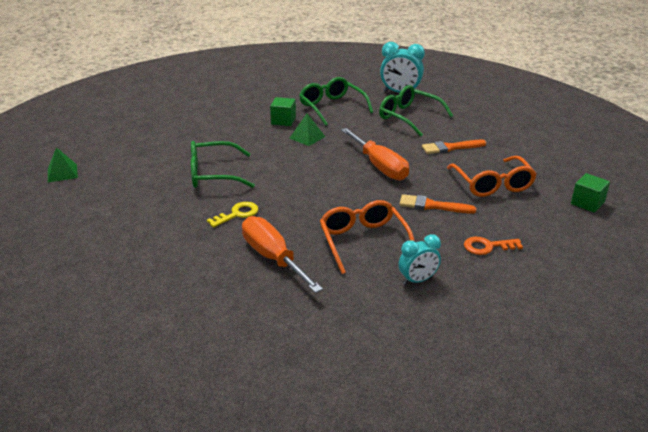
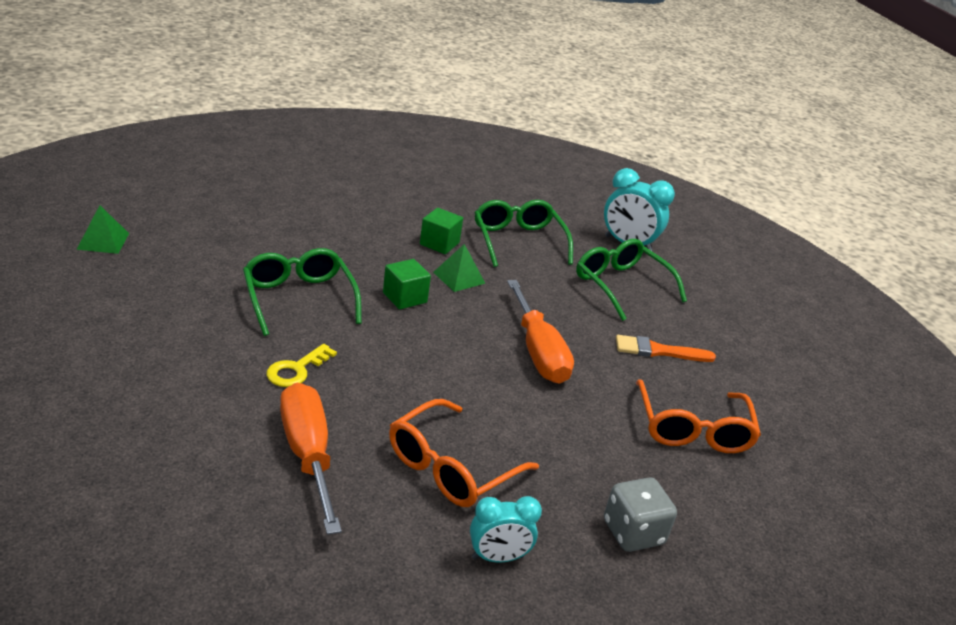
camera: 10 degrees right, 0 degrees up
(213, 174) = (299, 299): green glasses -> green glasses turned 60 degrees clockwise
(237, 214) = (296, 370): yellow key -> yellow key turned 150 degrees clockwise
(363, 241) = (451, 467): orange glasses -> orange glasses turned 135 degrees counterclockwise
(432, 206) = (583, 438): orange brush -> none
(487, 246) = (633, 532): orange key -> grey dice
(587, 203) = (826, 504): green cube -> green cube (404, 297)

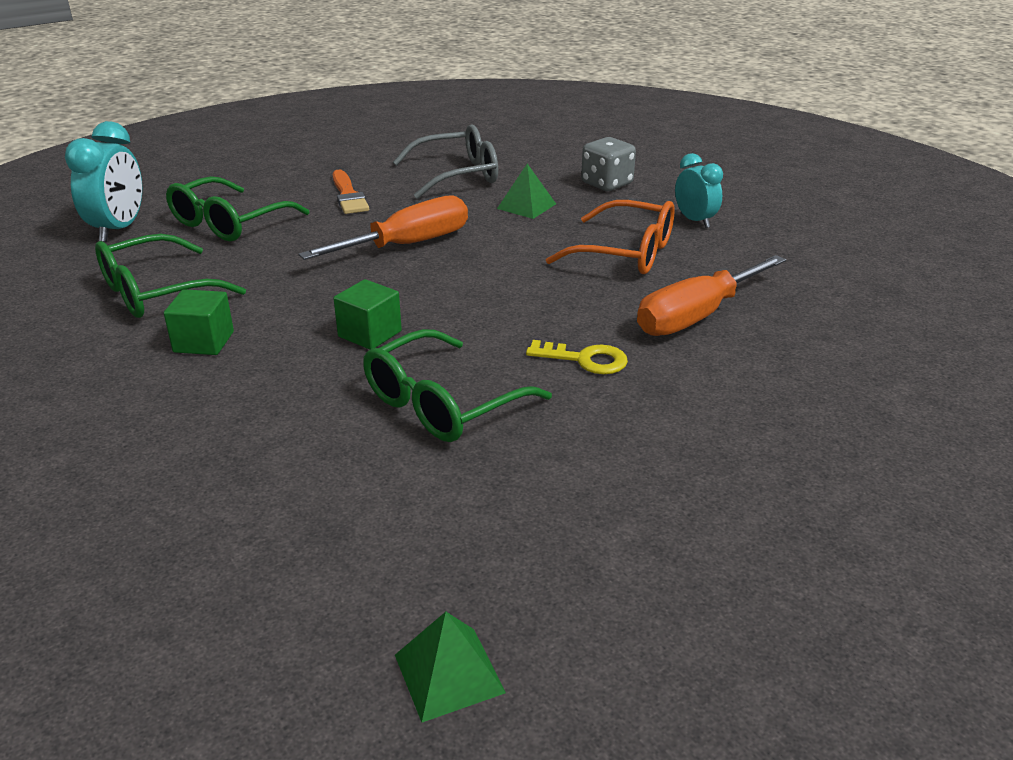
camera: 105 degrees left, 0 degrees up
(459, 277) = (289, 311): green pyramid -> green pyramid (526, 206)
(692, 429) = (457, 175): orange glasses -> grey glasses

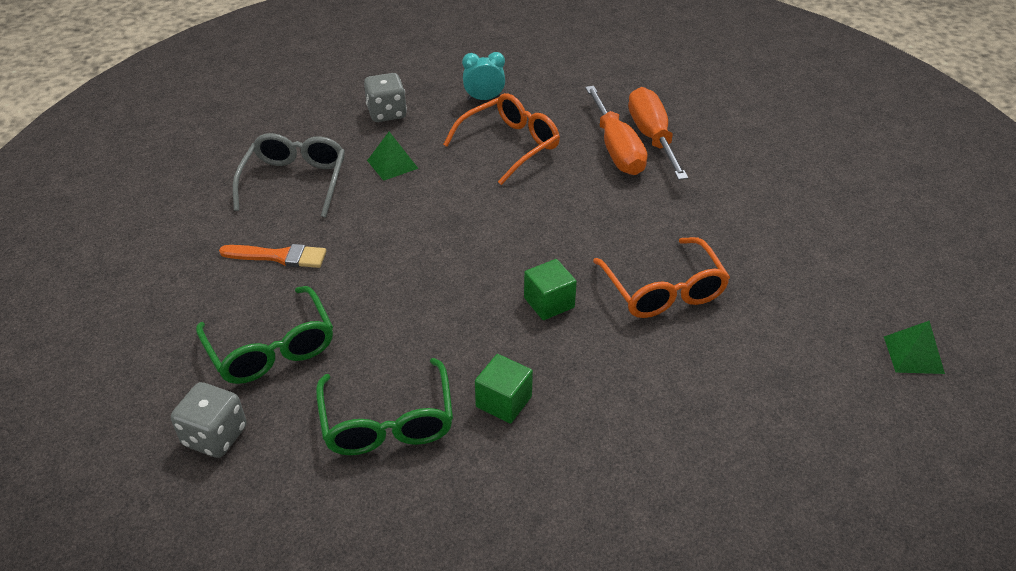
camera: 65 degrees left, 10 degrees up
(119, 229) = (215, 436): turquoise clock -> grey dice
(408, 245) = (412, 246): orange screwdriver -> orange screwdriver (652, 137)
(442, 403) = (663, 290): green glasses -> orange glasses
(585, 359) = (643, 212): yellow key -> none

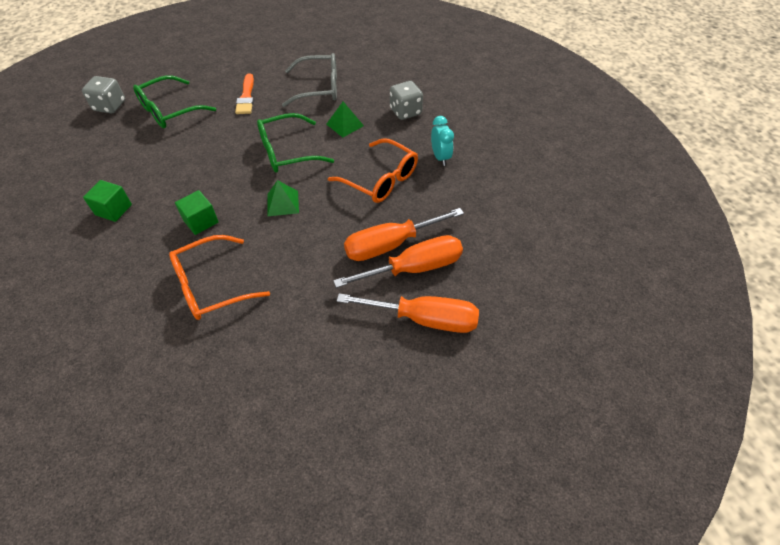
camera: 80 degrees right, 10 degrees up
(387, 421) = (107, 164): green glasses -> green glasses (287, 152)
(718, 139) = (424, 319): none -> orange screwdriver
(913, 354) = (121, 475): green pyramid -> green pyramid (283, 203)

